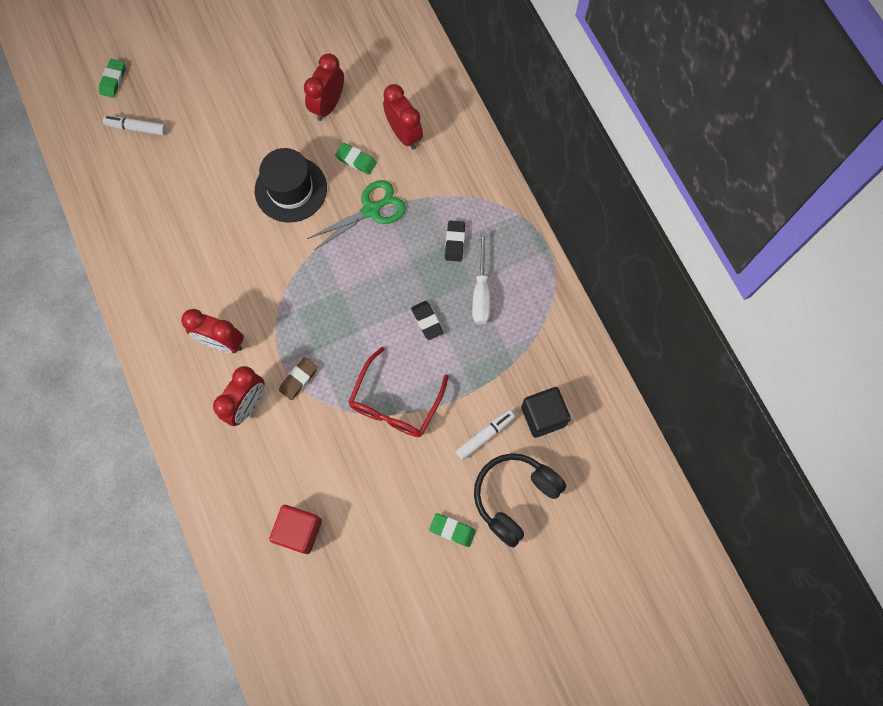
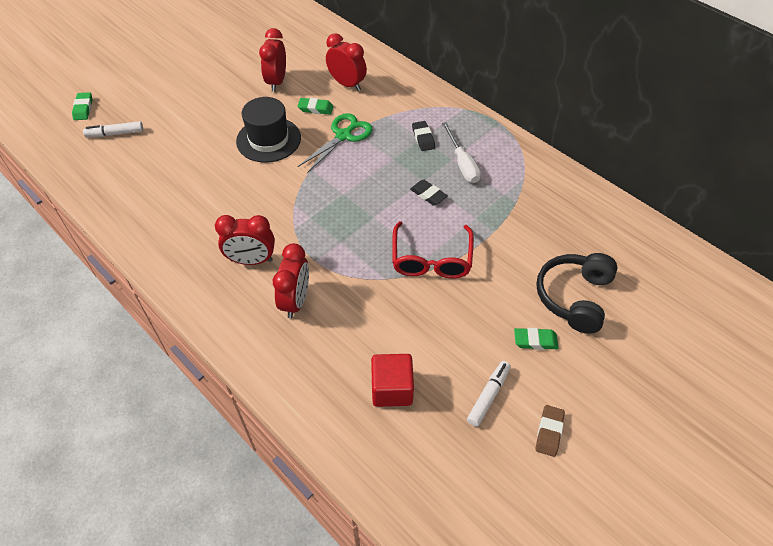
camera: 20 degrees left, 20 degrees down
(298, 379) = (335, 268): brown eraser -> brown eraser (549, 432)
(485, 436) = (522, 260): white marker -> white marker (488, 396)
(543, 416) = (562, 231): black cube -> none

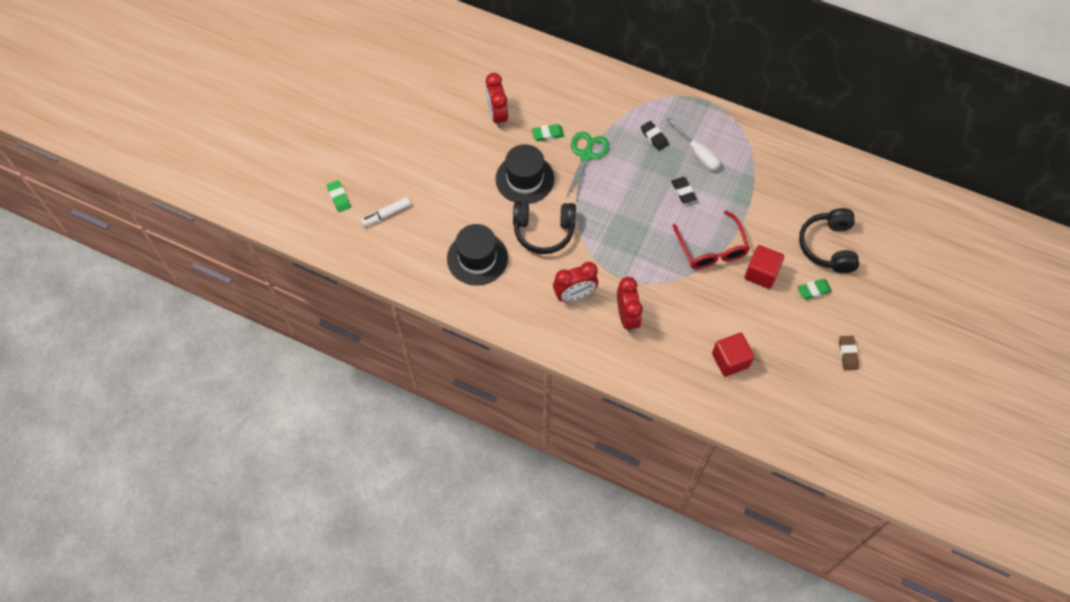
camera: 20 degrees left, 10 degrees up
(174, 196) = (477, 258): none -> black hat
(257, 190) = (544, 231): none -> black headphones
(347, 84) = (561, 99): red clock -> none
(428, 195) = (683, 191): black eraser -> black eraser turned 45 degrees clockwise
(478, 302) = (761, 273): none -> red cube
(488, 396) = (798, 342): white marker -> none

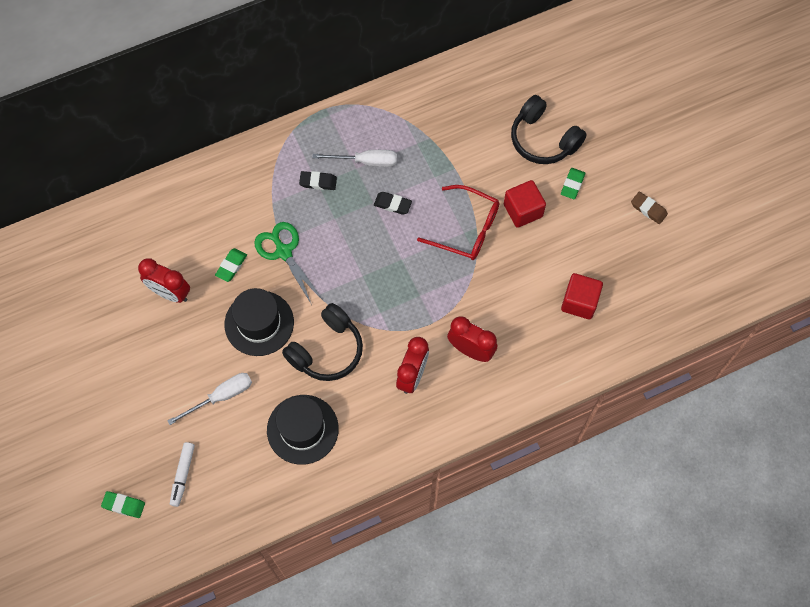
camera: 50 degrees left, 5 degrees up
(456, 196) = (221, 397): none -> white screwdriver

